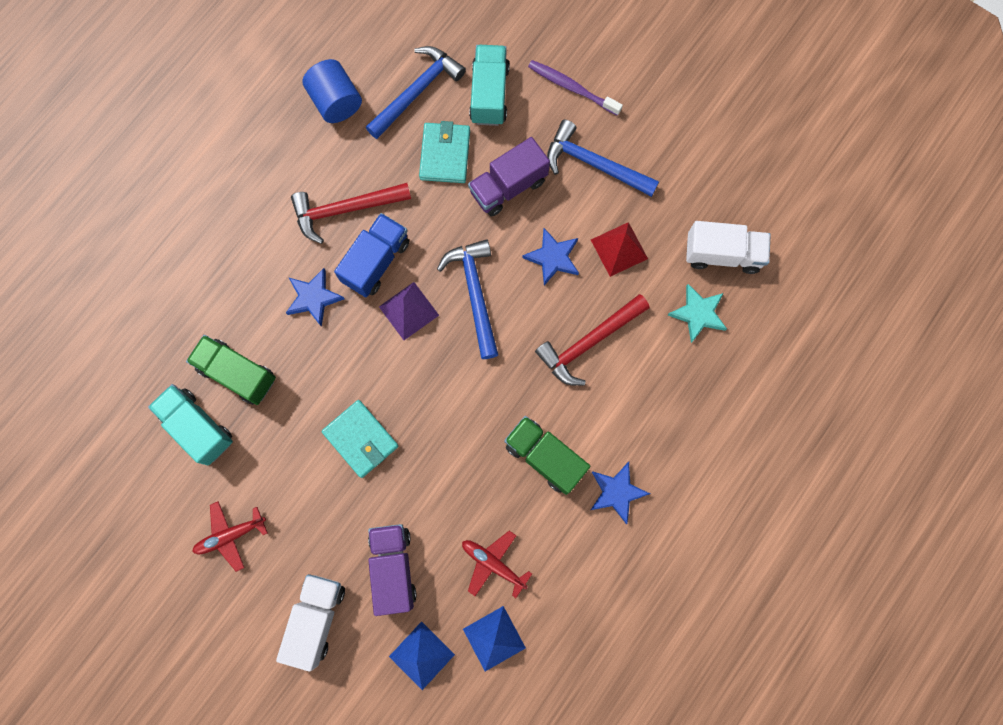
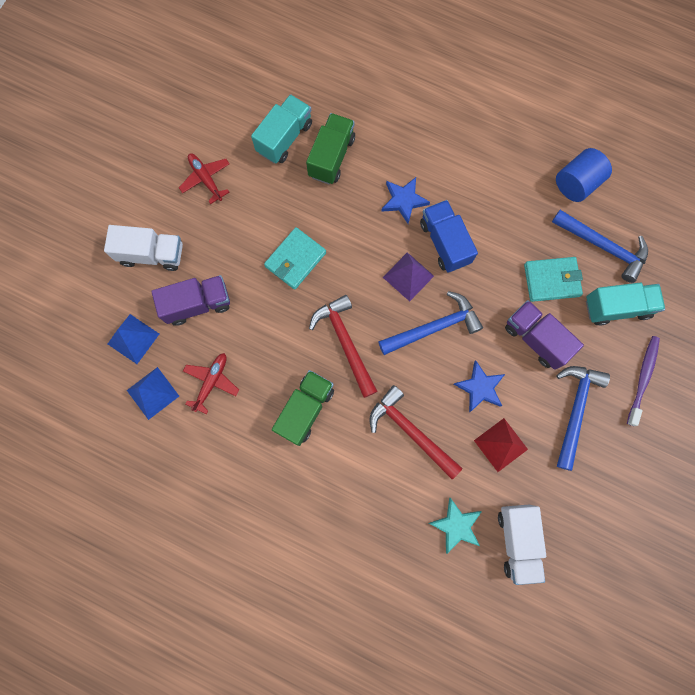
camera: 80 degrees right, 0 degrees up
(345, 209) = (483, 210): red hammer -> red hammer (345, 342)
(376, 261) = (444, 242): blue truck -> blue truck turned 135 degrees counterclockwise
(617, 492) = (285, 475): blue star -> none

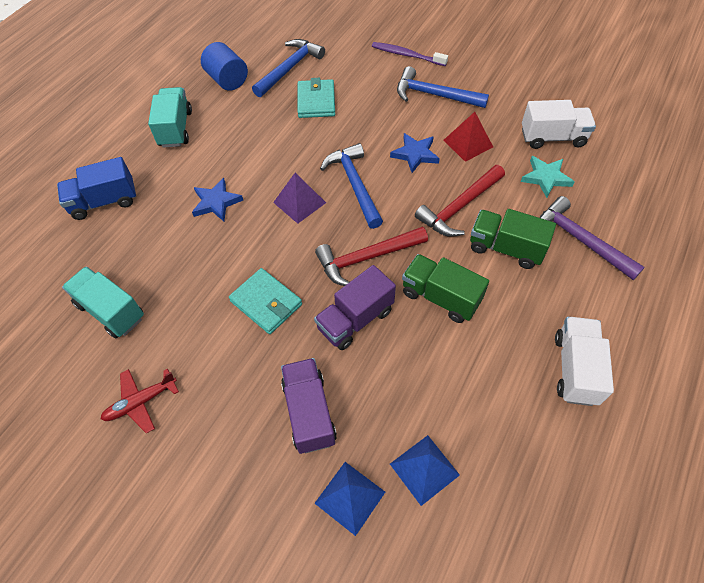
camera: 85 degrees left, 20 degrees down
(152, 254) = (233, 473): white truck -> white truck (575, 369)
(211, 382) = (409, 395): red plane -> none
(331, 157) = (149, 264): green truck -> green truck (505, 248)
(375, 550) = (580, 240): none -> purple hammer
(444, 242) = (268, 172): blue truck -> blue truck (104, 202)
(535, 338) = (369, 115): purple truck -> purple truck (355, 319)
(617, 307) = (345, 65): turquoise truck -> turquoise truck (175, 128)

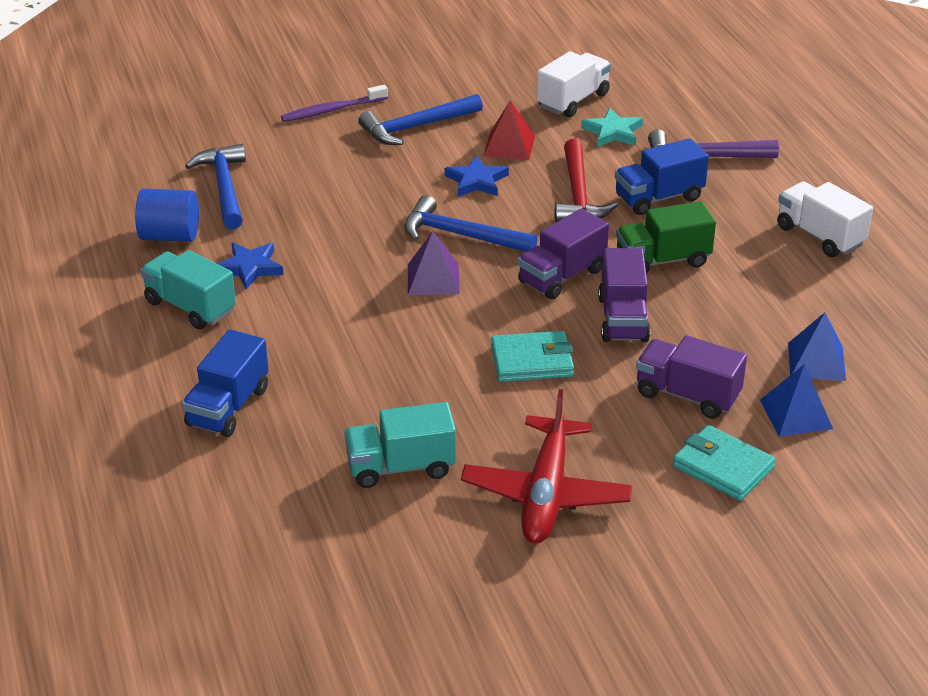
camera: 50 degrees left, 20 degrees down
(141, 402) = (546, 494): red plane -> red plane, size x1.81
(216, 202) = (351, 330): blue star -> blue star (250, 268)
(316, 101) = (306, 197): turquoise wallet -> turquoise wallet (723, 467)
(366, 258) = (562, 276): red hammer -> purple truck
(505, 248) = (658, 198): green truck -> blue truck

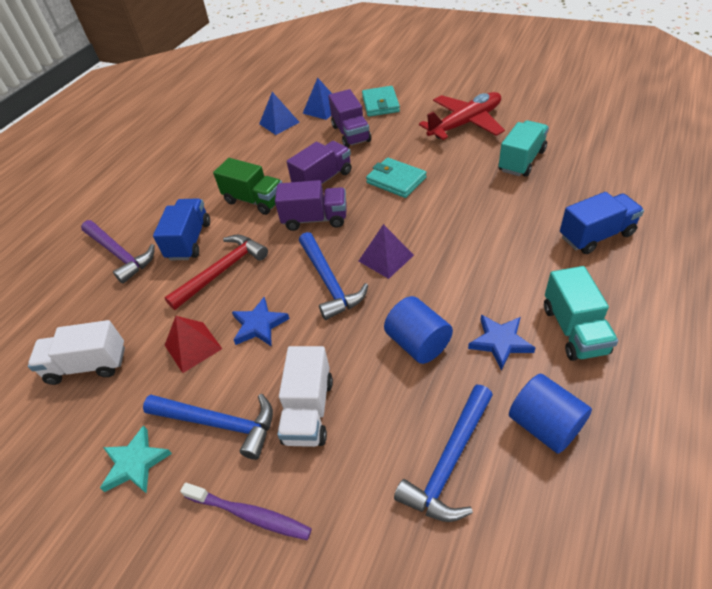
camera: 130 degrees left, 10 degrees up
(321, 234) = (418, 343): none -> blue cylinder
(401, 467) = (521, 161): turquoise truck -> turquoise truck turned 90 degrees counterclockwise
(613, 132) = (121, 312): turquoise star -> turquoise star (135, 463)
(658, 198) = (189, 240): blue truck -> blue truck turned 105 degrees counterclockwise
(819, 236) = (169, 174): white truck -> white truck (308, 410)

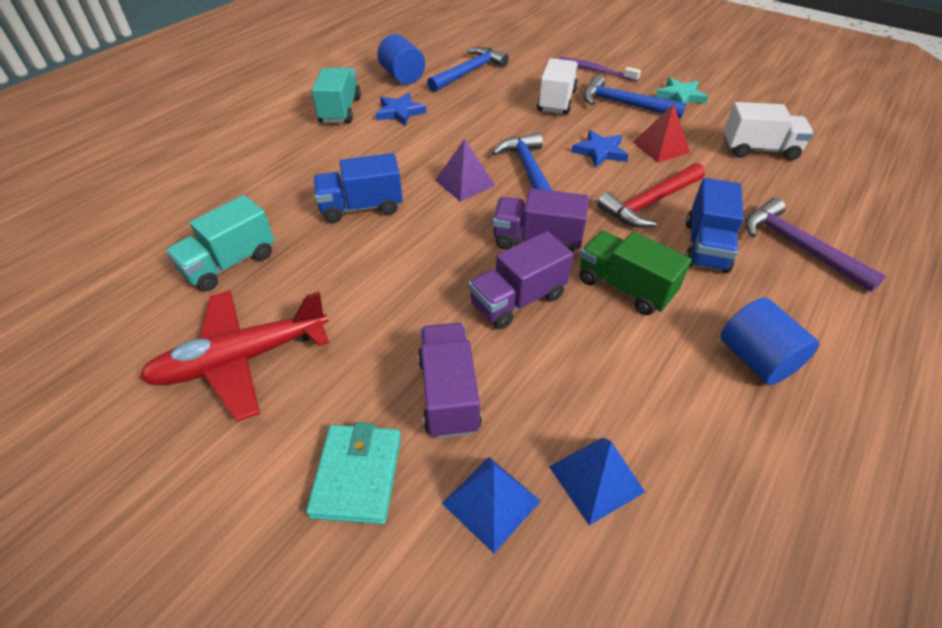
camera: 175 degrees left, 0 degrees up
(396, 180) = (412, 273): turquoise wallet -> none
(418, 343) = (463, 120): blue cylinder -> blue cylinder (756, 359)
(596, 235) = (249, 164): blue truck -> blue truck (361, 207)

